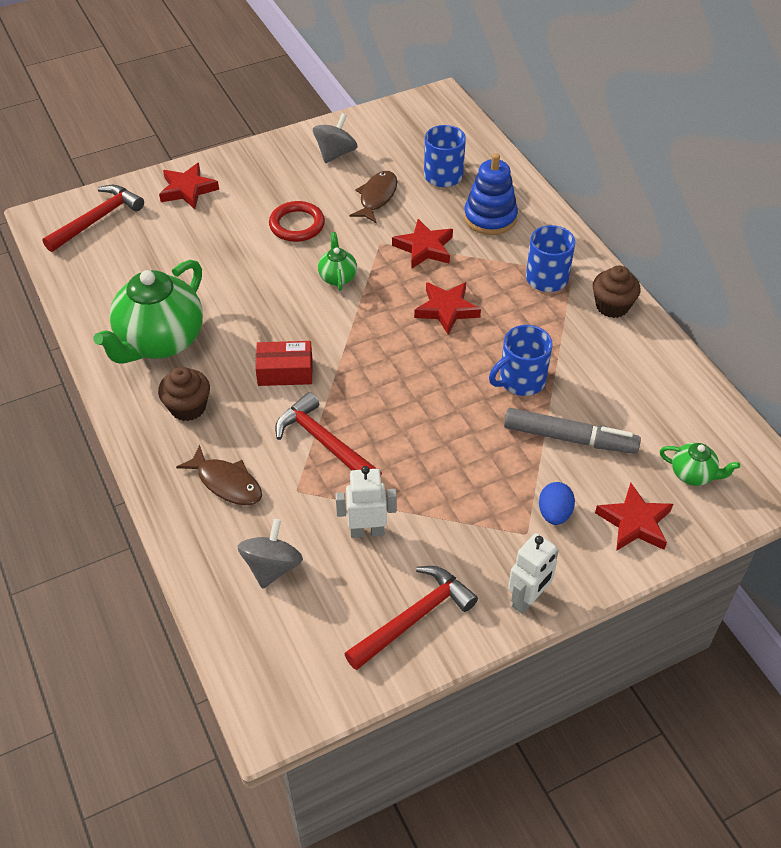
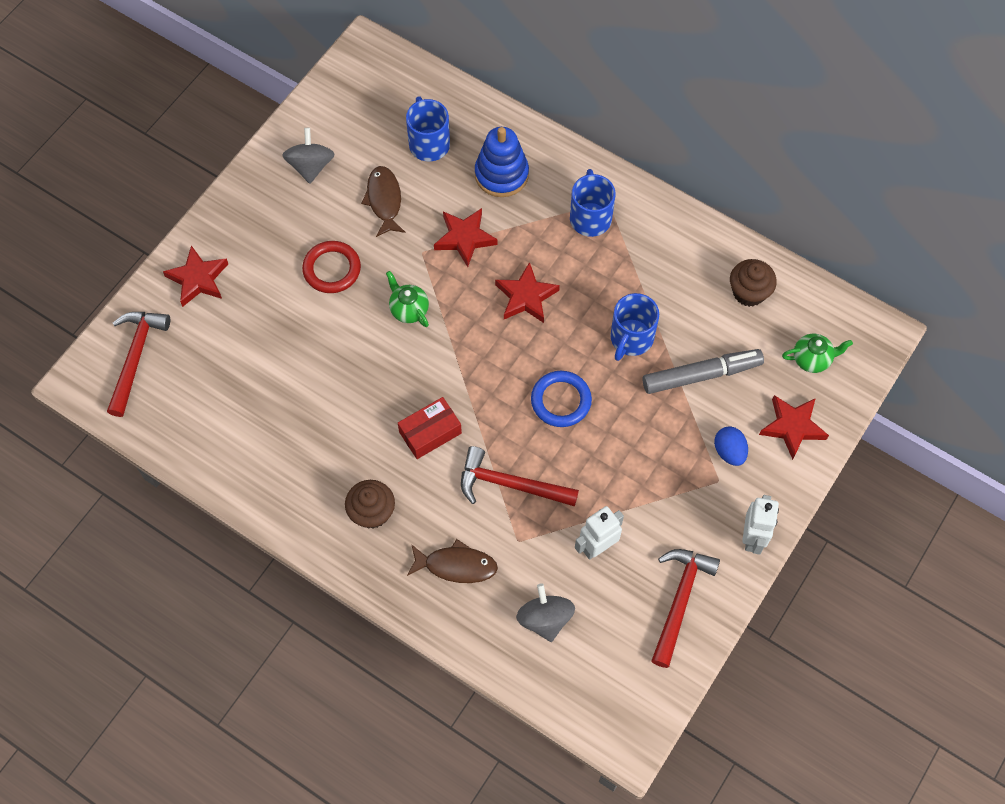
camera: 30 degrees left, 15 degrees up
(160, 341) = (298, 460): green teapot -> none
(420, 399) = (561, 401): none -> blue ring
(612, 306) = (661, 222): brown cupcake -> brown cupcake (749, 292)

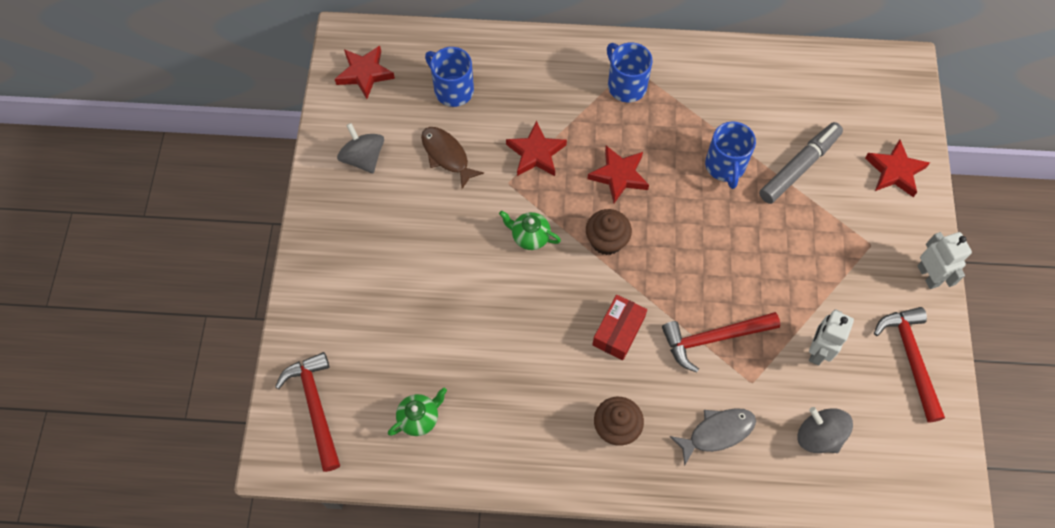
camera: 30 degrees left, 0 degrees up
(198, 279) = (327, 306): red star -> red star (364, 73)
(332, 269) = (441, 236): red ring -> none
(456, 565) = (717, 433): brown fish -> grey fish
(501, 174) = (530, 86): blue stacking toy -> none
(561, 401) = (705, 246): blue ring -> none
(729, 451) = (862, 216): blue egg -> none
(749, 292) = (788, 83): brown cupcake -> brown cupcake (606, 241)
(812, 359) = (871, 111): green teapot -> green teapot (419, 418)

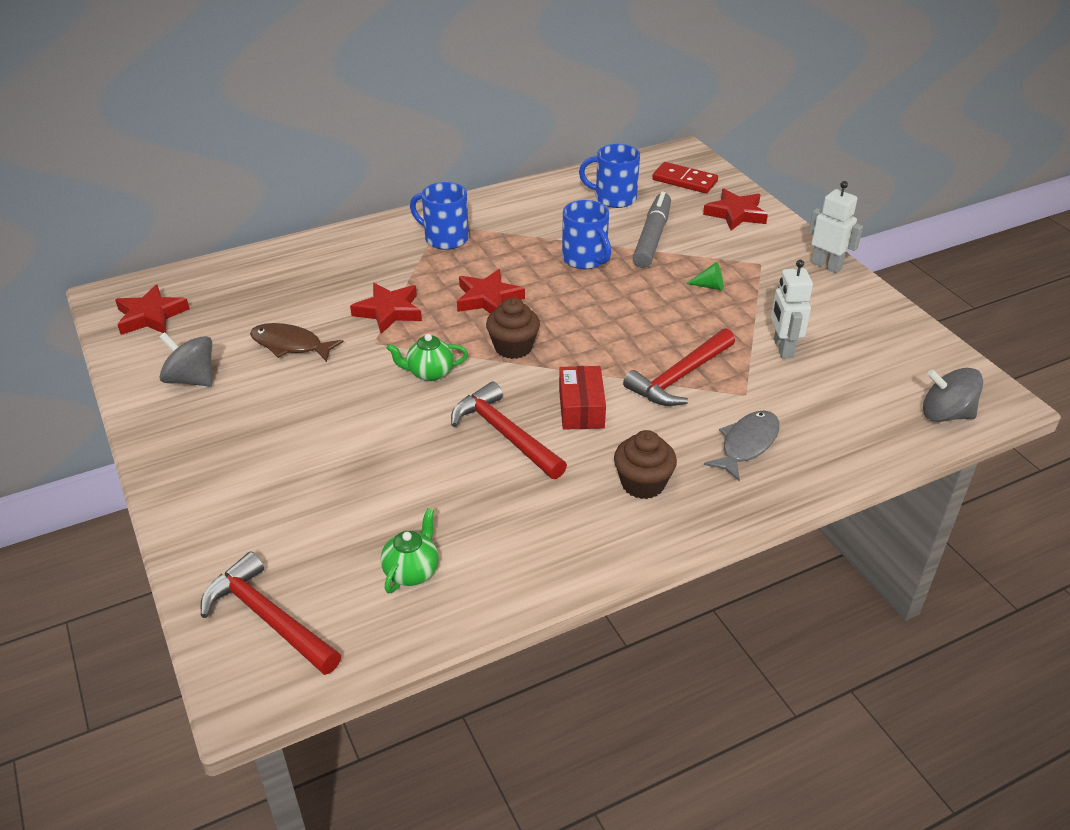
camera: 30 degrees left, 25 degrees down
(452, 90) = (263, 296): blue mug -> blue mug (614, 198)
(807, 250) = (709, 286): none -> green cone
(818, 436) = (842, 407): grey spinning top -> grey spinning top (945, 414)
(879, 104) = (684, 180): none -> red domino
(910, 358) = (866, 322): red hammer -> red hammer (504, 434)

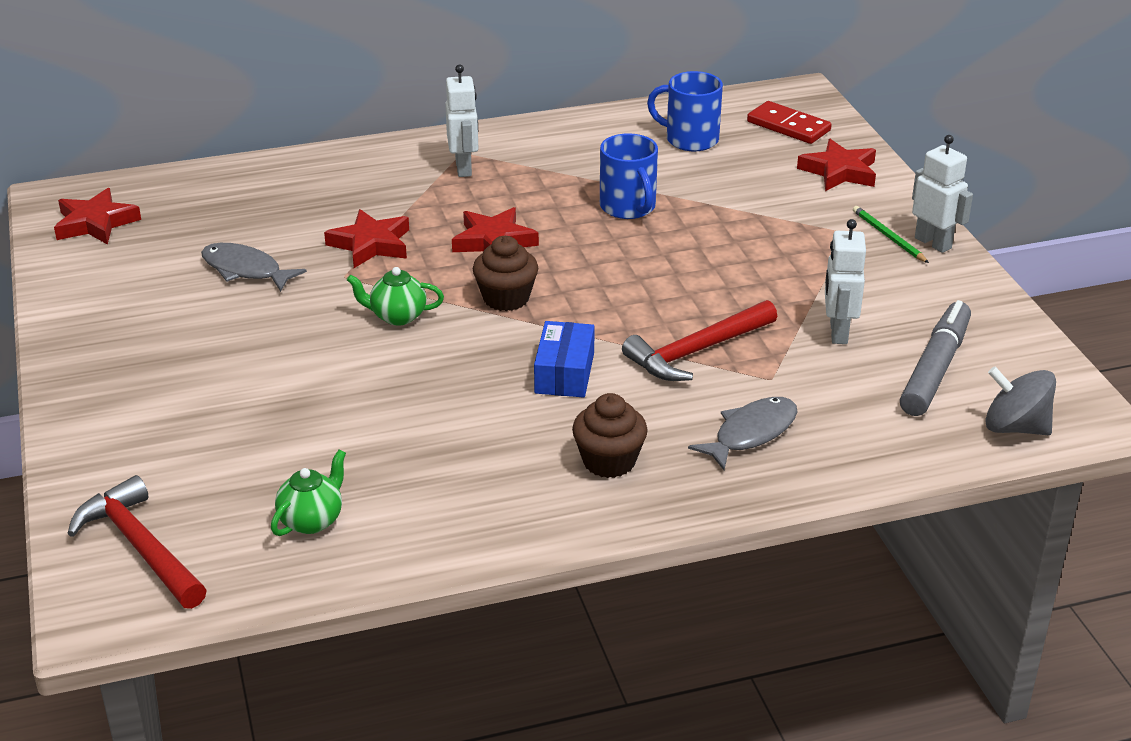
camera: 10 degrees right, 5 degrees down
(191, 379) = (123, 295): grey spinning top -> none
(290, 345) = (245, 270): brown fish -> grey fish
(445, 238) = (464, 168): blue mug -> white robot
(504, 434) = (464, 391): red hammer -> none
(581, 408) = (564, 373): red box -> blue box
(652, 238) = (721, 190): grey marker -> grey marker (935, 369)
(709, 286) = (773, 253): green cone -> none
(791, 264) = (888, 236): none -> green pencil

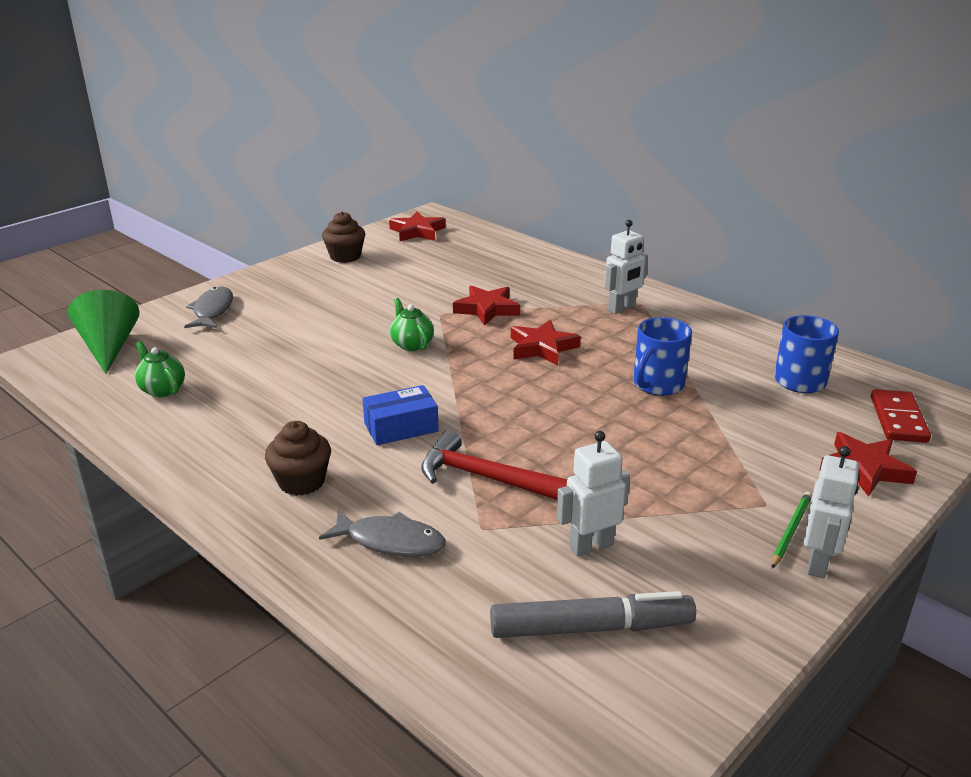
camera: 60 degrees right, 5 degrees down
(140, 547) = (109, 347): red hammer -> green cone
(245, 270) = (414, 283): grey fish -> grey fish (212, 310)
(312, 520) = (162, 389): green teapot -> green teapot turned 135 degrees counterclockwise
(506, 298) = (474, 375): brown cupcake -> brown cupcake (345, 256)
(1015, 427) = (537, 720): grey spinning top -> none

